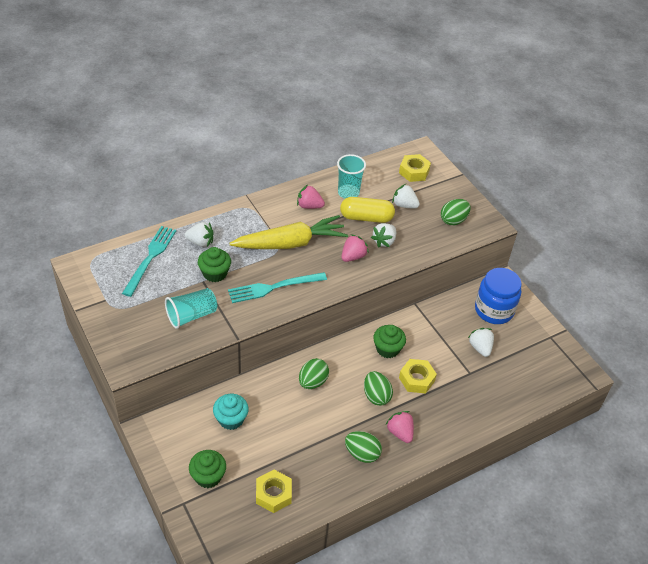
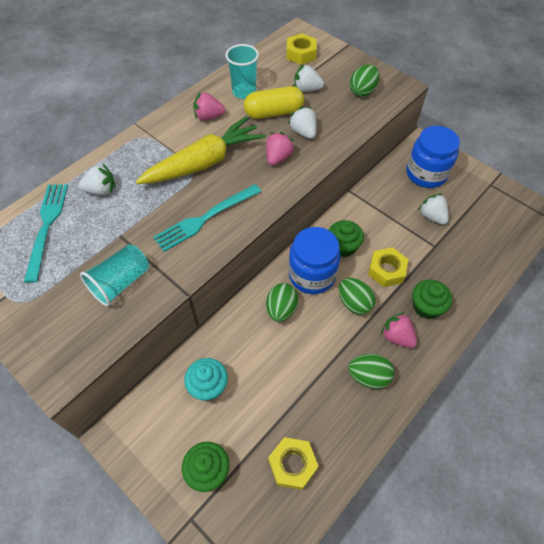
camera: 15 degrees left, 10 degrees up
(215, 273) = (131, 222): green cupcake -> green cupcake (426, 307)
(350, 363) = (312, 275): none -> blue jar
(384, 241) = (303, 132): white strawberry -> white strawberry turned 135 degrees clockwise

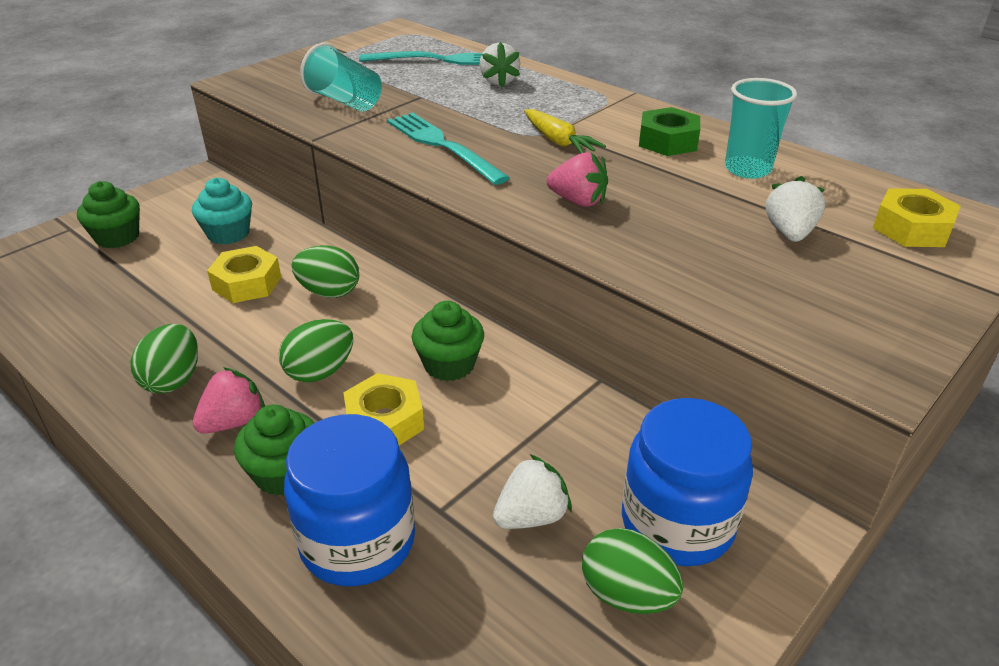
camera: 90 degrees right, 20 degrees down
(204, 162) = (558, 141): yellow carrot -> yellow carrot, size x0.51
(208, 117) = (667, 141): pink strawberry -> green nut
(274, 112) = (700, 197): yellow capsule -> none
(292, 465) = (82, 300): yellow nut -> yellow nut (247, 283)
(303, 132) = (653, 227): white strawberry -> none
(312, 275) = (390, 325): blue jar -> blue jar (358, 541)
(362, 91) = (820, 306): green egg -> green egg (627, 595)

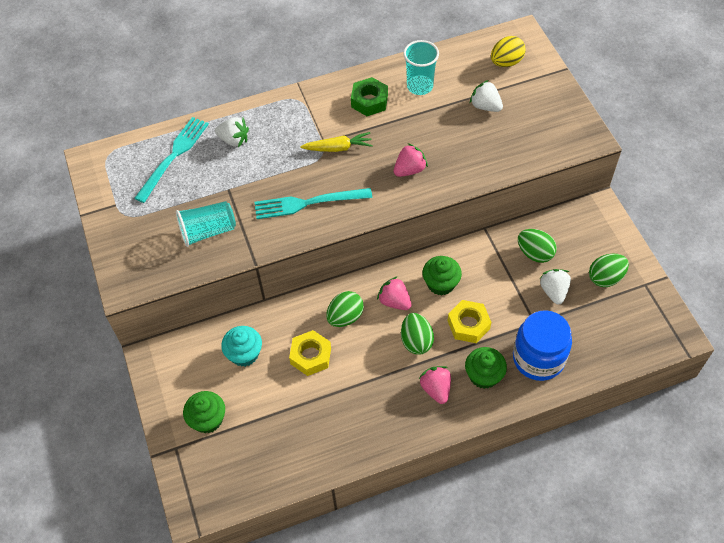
camera: 60 degrees left, 20 degrees up
(173, 380) = (386, 410): green egg -> green egg (535, 253)
(384, 328) = (394, 301): none -> pink strawberry
(677, 523) = (580, 244): blue jar -> none
(911, 228) = (506, 62): yellow nut -> yellow egg

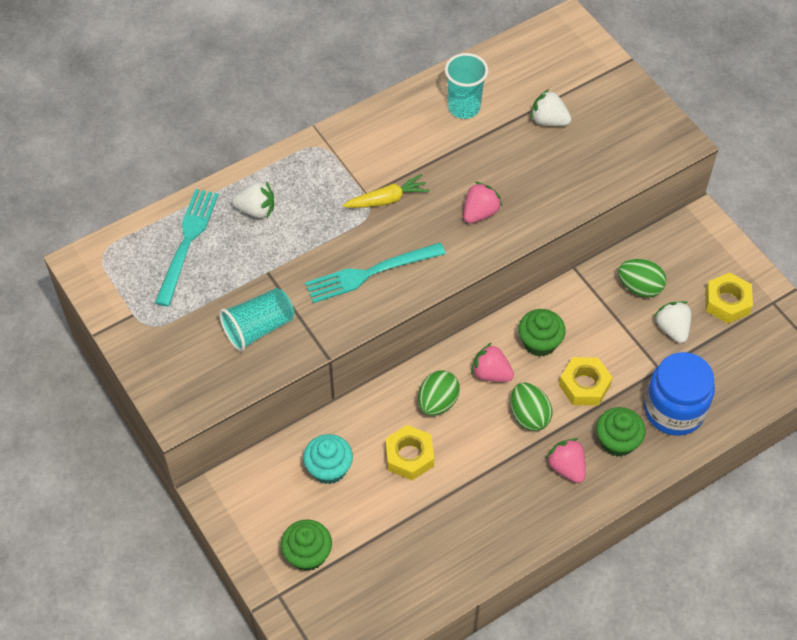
camera: 15 degrees left, 0 degrees up
(369, 101) = (408, 135): green nut -> none
(506, 62) = (559, 62): yellow egg -> none
(605, 278) = (727, 302): green egg -> yellow nut

